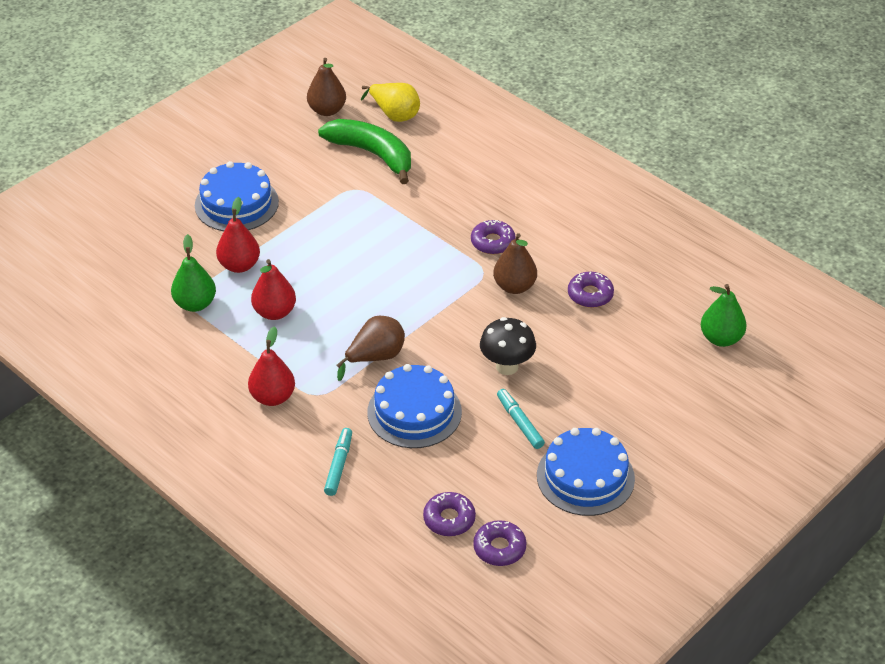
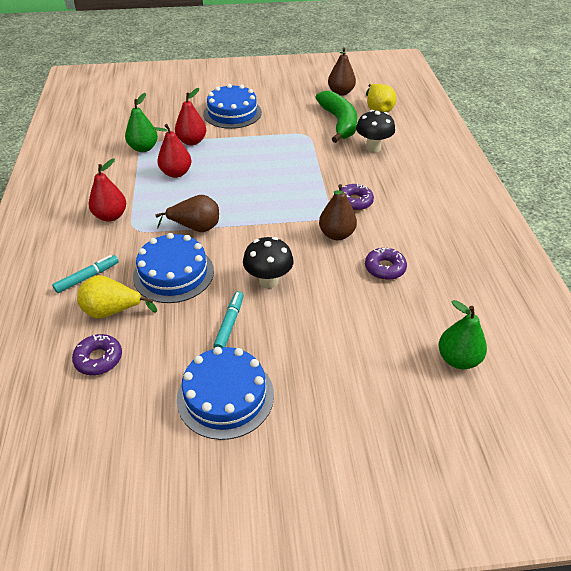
camera: 40 degrees right, 0 degrees up
(406, 477) = (113, 311): none -> yellow pear
(443, 169) = (373, 148): none -> black mushroom
(499, 548) = (100, 405): purple donut -> none

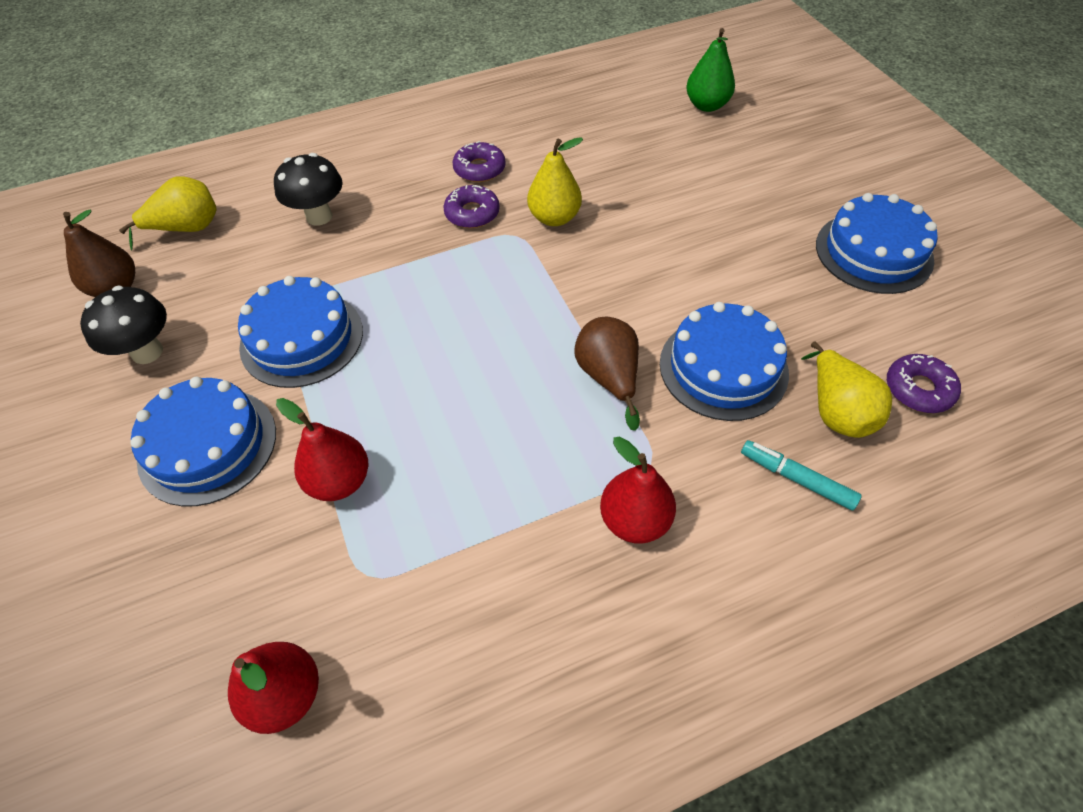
camera: 105 degrees left, 10 degrees up
(143, 148) = (384, 568): green pear -> none
(176, 173) = (463, 465): red pear -> red pear (286, 695)
(229, 324) = (774, 278): turquoise marker -> none
(268, 281) = (679, 262): black mushroom -> black mushroom (147, 352)
(280, 137) = (302, 338): none -> blue cake
(336, 234) = (554, 218): brown pear -> yellow pear
(339, 123) = (239, 269): green banana -> none
(385, 268) = (600, 167): purple donut -> purple donut (479, 169)

